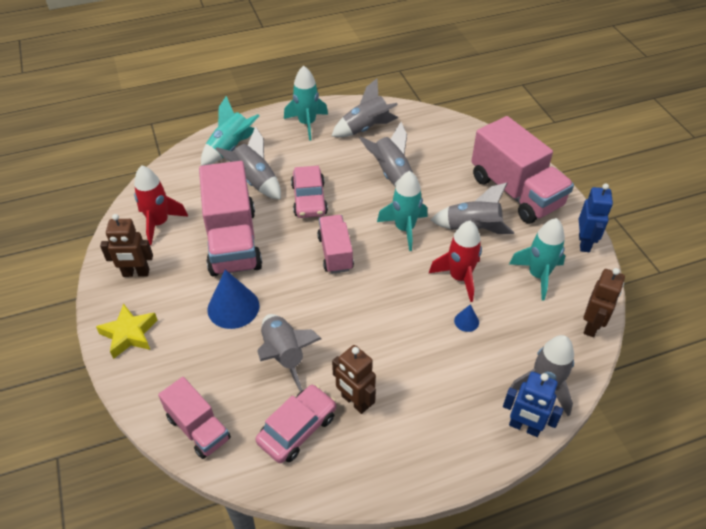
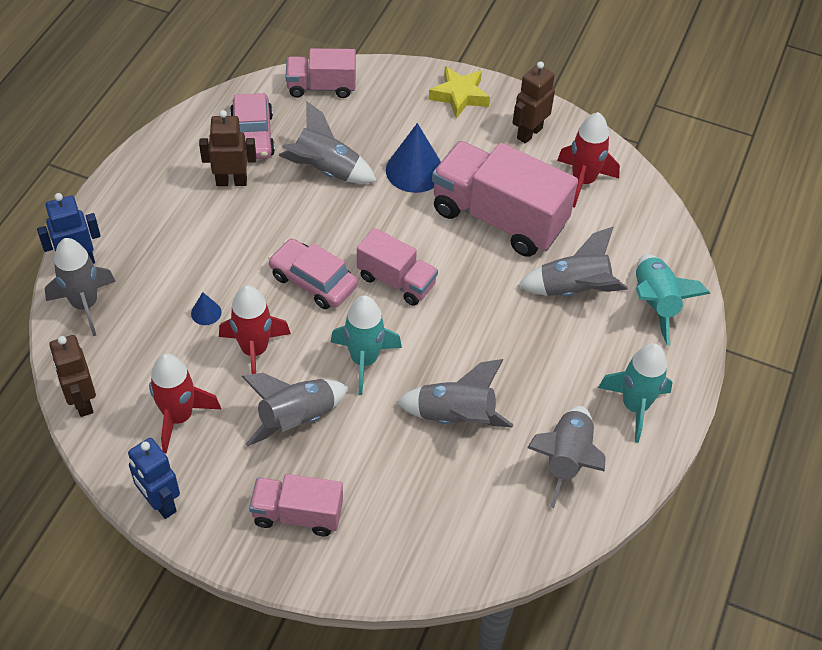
camera: 130 degrees right, 5 degrees up
(309, 199) = (495, 314): pink car -> pink car (313, 281)
(516, 192) = (297, 514): pink truck -> pink truck, size x0.56
(538, 275) = (179, 417): turquoise rocket -> red rocket

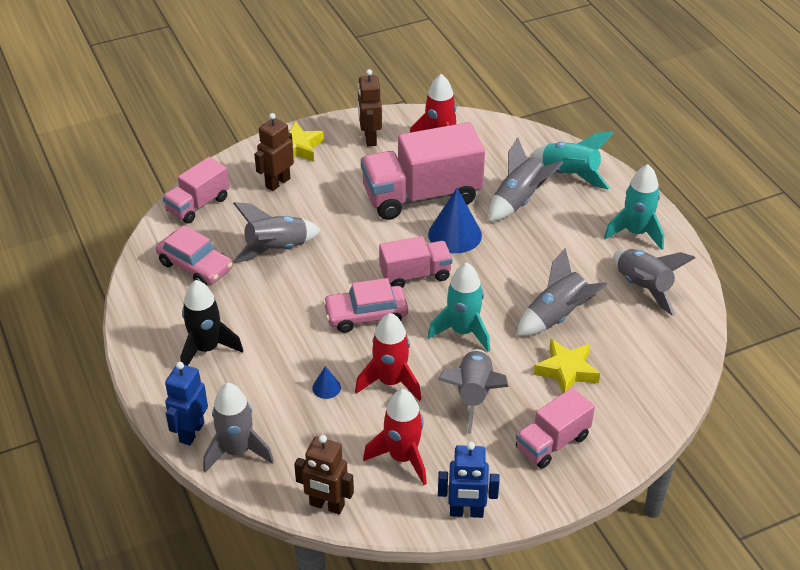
camera: 45 degrees left, 10 degrees down
(172, 208) = (206, 349): none -> black rocket
(231, 181) = (223, 302): brown robot -> brown robot (277, 182)
(395, 468) = (566, 371): none -> yellow star
(414, 170) = (333, 208): blue cone -> blue cone (455, 234)

